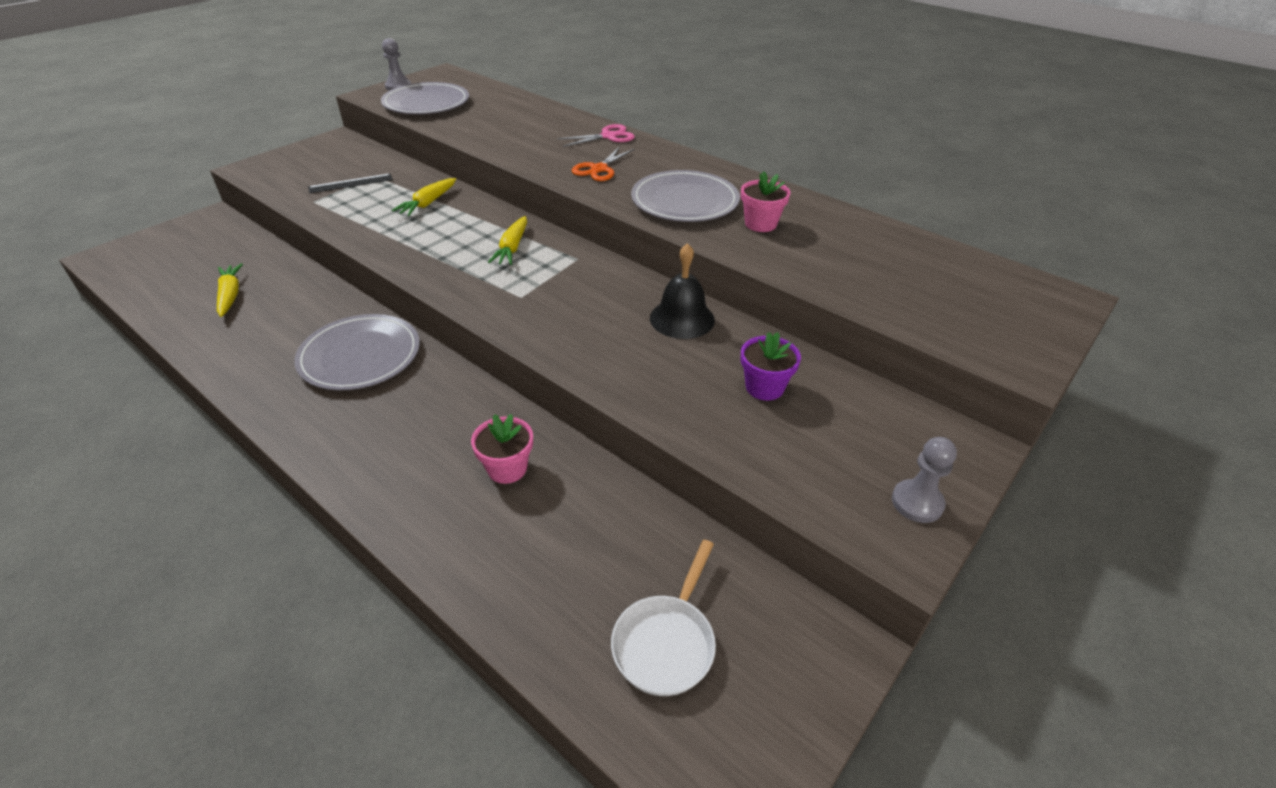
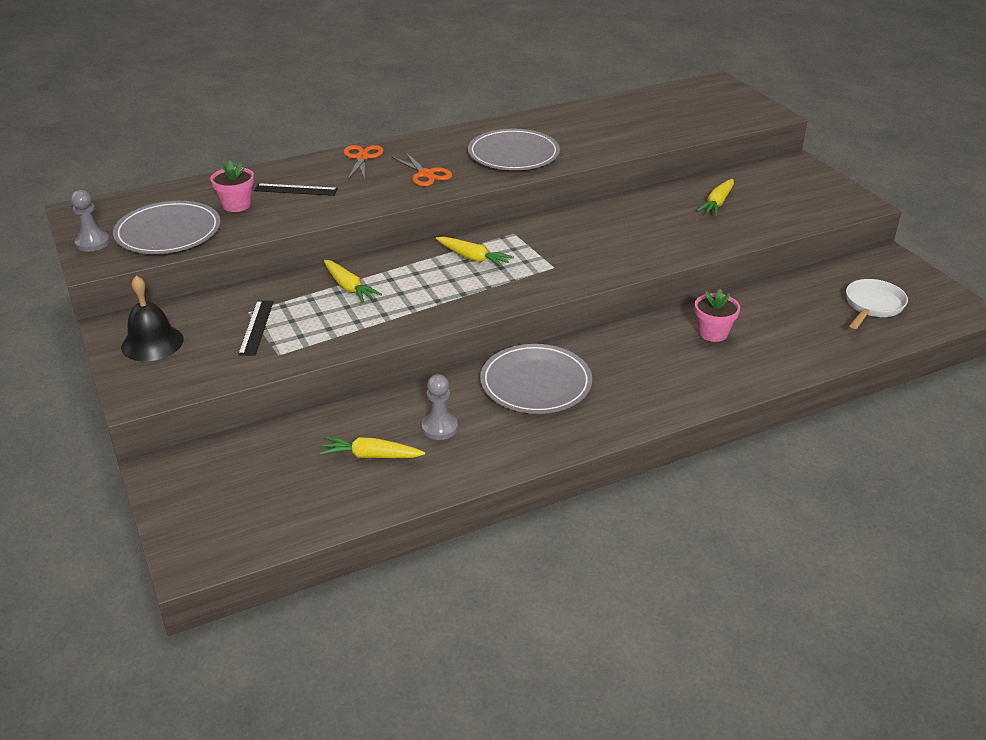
camera: 65 degrees left, 5 degrees down
(525, 126) = (295, 190): none -> black ruler
(608, 136) = (362, 157): pink scissors -> orange scissors
(666, 642) = (872, 306): white pan -> white pan turned 105 degrees counterclockwise
(682, 318) = (626, 211): black bell -> black bell (152, 343)
(760, 224) = (570, 137): pink flower pot -> pink flower pot (236, 205)
(764, 387) = (717, 203): purple flower pot -> yellow carrot
(917, 502) = (831, 190): grey pawn -> grey pawn (439, 427)

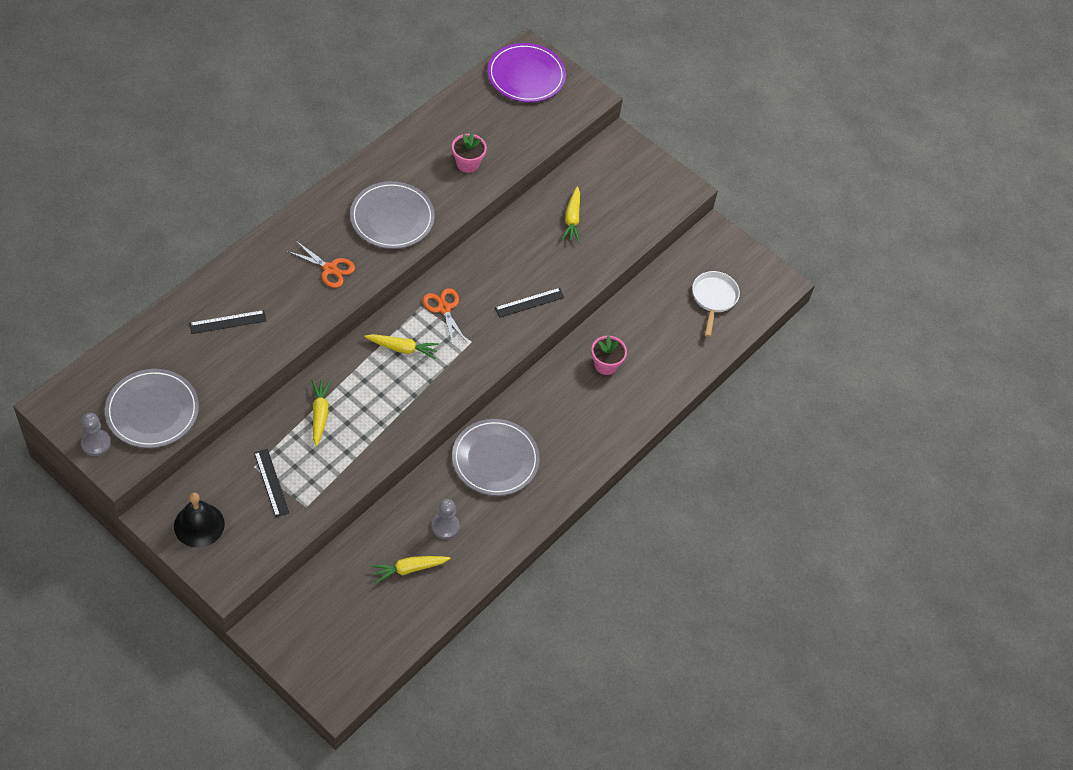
camera: 30 degrees left, 20 degrees up
(236, 205) = (188, 358): pink flower pot -> pink flower pot (467, 163)
(349, 287) = (319, 414): yellow carrot -> yellow carrot turned 120 degrees counterclockwise
(362, 157) = (260, 258): orange scissors -> orange scissors (444, 308)
(637, 251) = (529, 302): none -> black ruler
(707, 94) = (526, 75): none -> purple plate

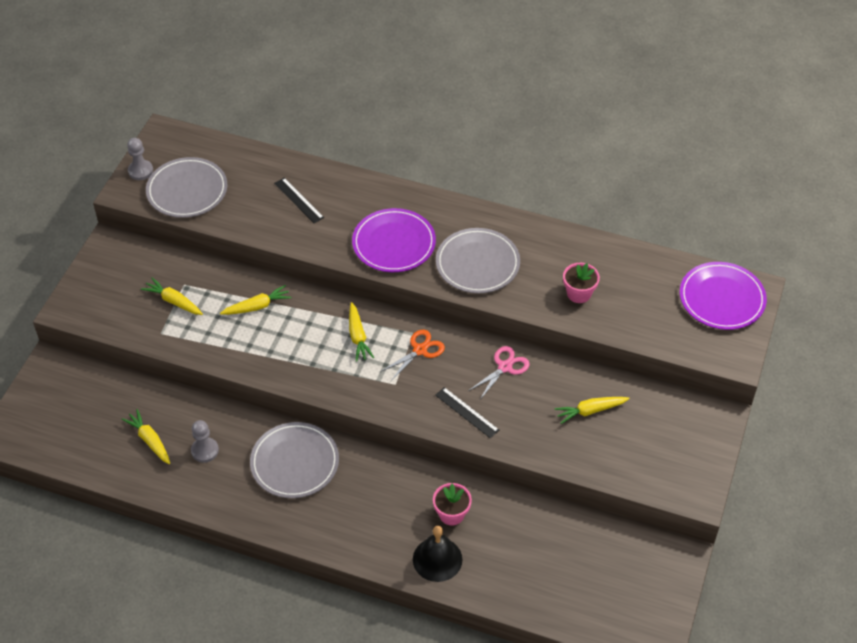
camera: 75 degrees right, 5 degrees down
(199, 525) = (112, 272): black bell -> black bell (437, 559)
(271, 482) = (173, 301): black ruler -> yellow carrot
(330, 269) = (394, 243): orange scissors -> purple plate
(496, 256) = (505, 367): none -> pink scissors
(713, 299) = (593, 583): white pan -> none

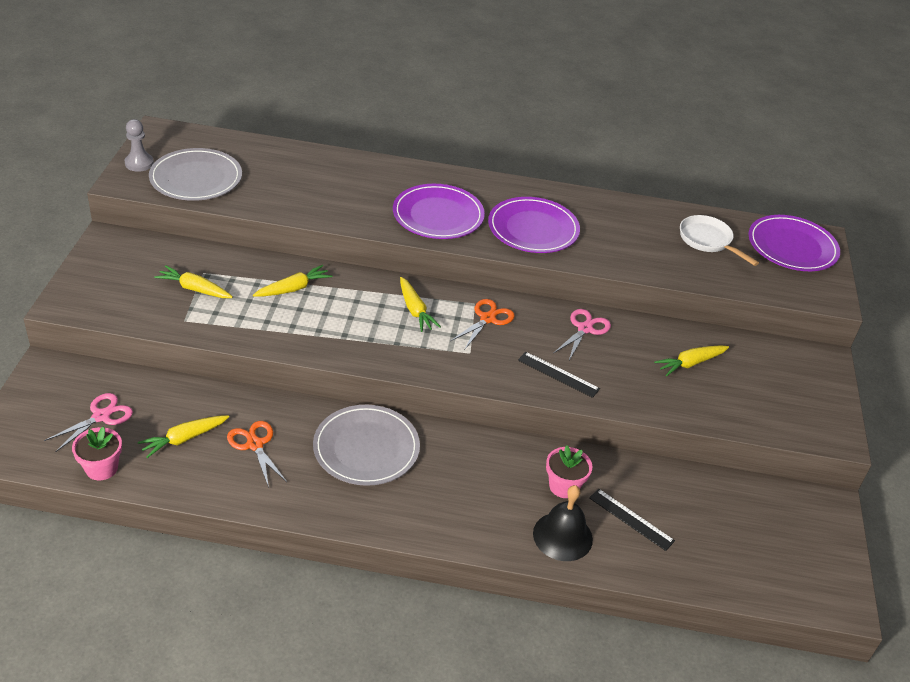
camera: 15 degrees left, 10 degrees down
(88, 413) = (101, 416): none -> pink scissors
(149, 440) = (184, 439): yellow carrot -> yellow carrot turned 75 degrees counterclockwise
(205, 450) = (254, 444): grey pawn -> orange scissors
(298, 200) = (323, 182): black ruler -> black ruler (631, 519)
(477, 263) = (533, 229): grey plate -> purple plate
(579, 293) = (648, 250): pink flower pot -> pink flower pot (101, 468)
(640, 287) = (708, 241): none -> white pan

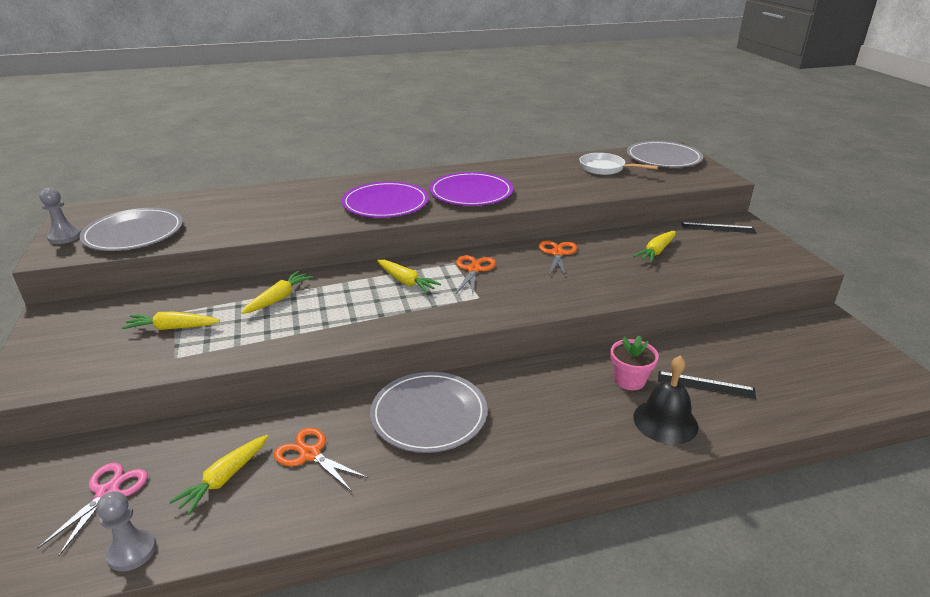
camera: 20 degrees left, 10 degrees down
(101, 468) = (132, 551): pink flower pot -> grey pawn
(558, 374) = (565, 289): black ruler -> black ruler (718, 228)
(585, 328) = (557, 253): pink scissors -> orange scissors
(792, 247) = (663, 158): purple plate -> grey plate

